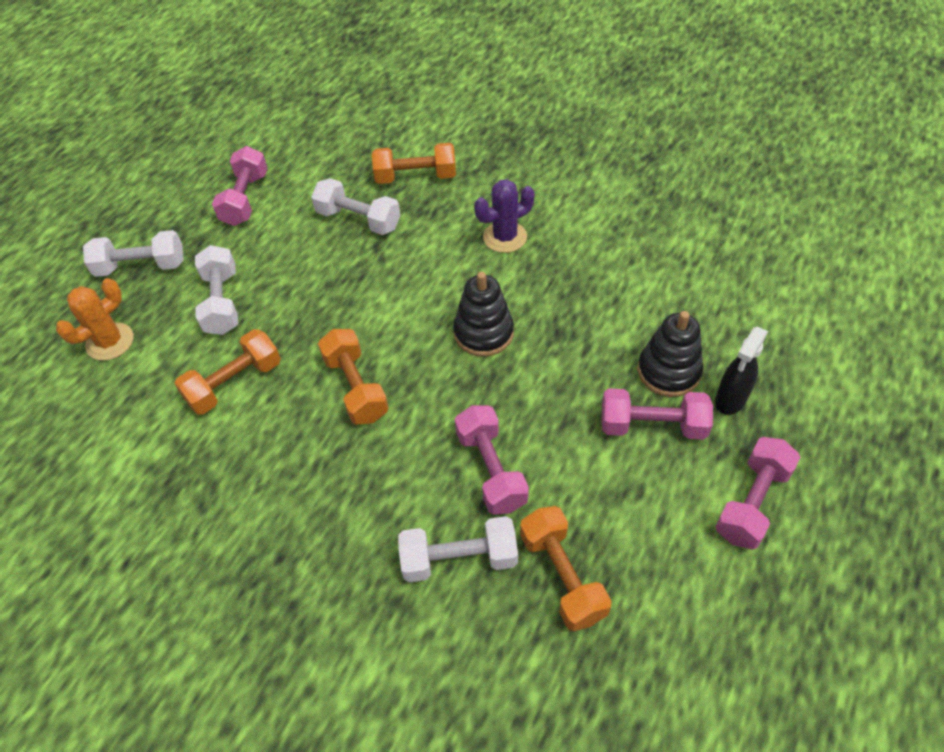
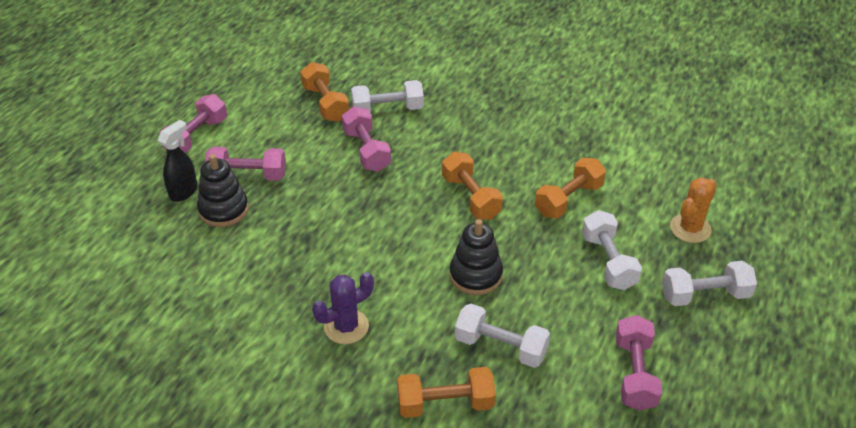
camera: 175 degrees right, 10 degrees down
(483, 333) = (370, 237): black stacking toy -> black stacking toy (475, 275)

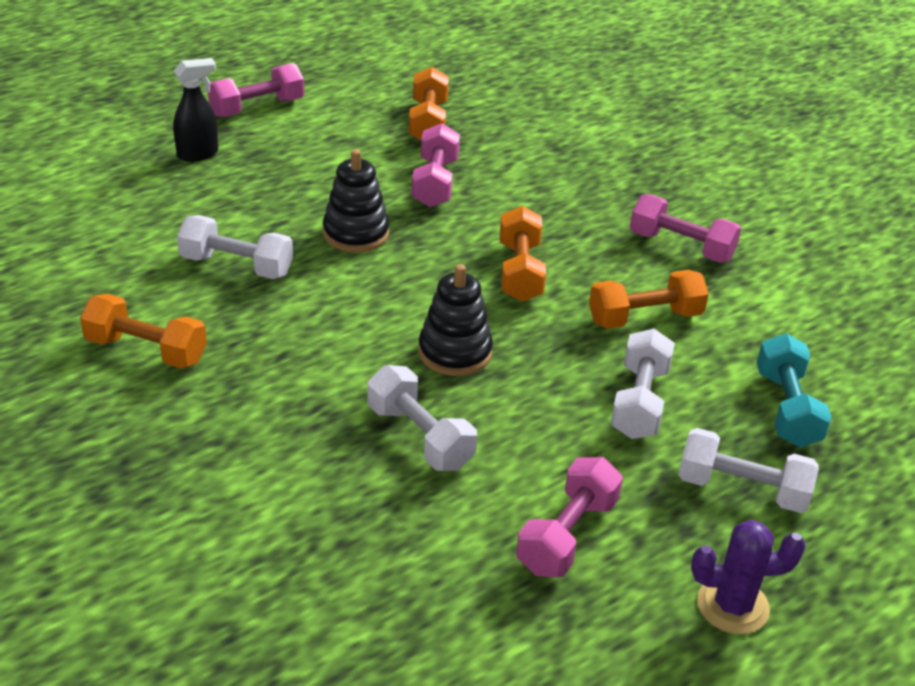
camera: 25 degrees right, 5 degrees down
(223, 210) = (225, 185): black stacking toy -> black stacking toy (356, 233)
(248, 176) = (279, 162): pink dumbbell -> pink dumbbell (681, 246)
(346, 327) = (257, 345): purple cactus -> purple cactus (732, 605)
(387, 109) = (496, 151): white dumbbell -> white dumbbell (236, 266)
(445, 404) = (302, 467): orange dumbbell -> orange dumbbell (146, 350)
(690, 228) = (786, 408): orange cactus -> turquoise dumbbell

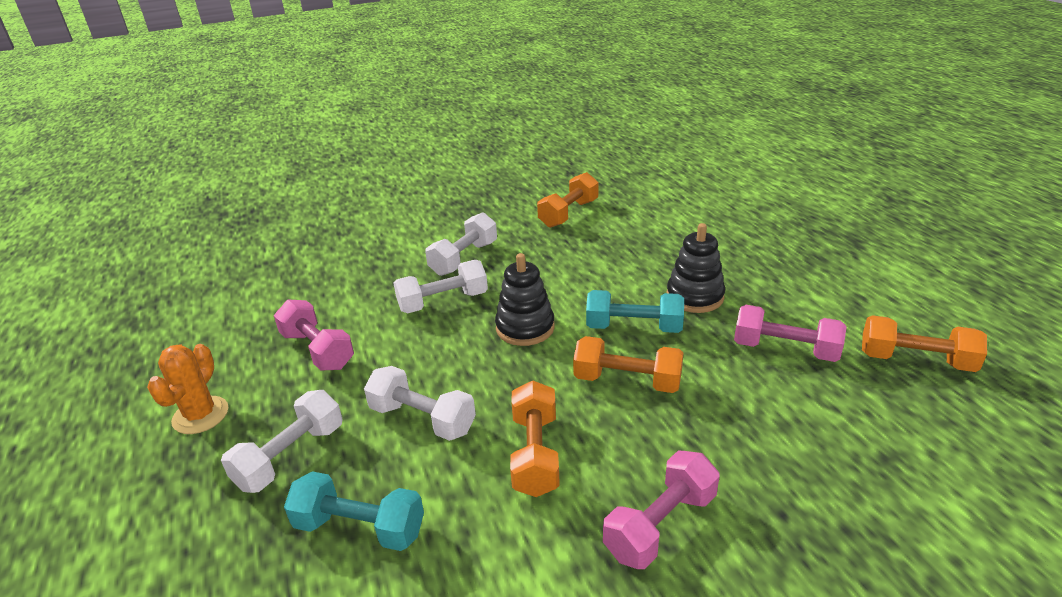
camera: 110 degrees right, 5 degrees down
(198, 154) = (812, 233): black spray bottle -> none
(236, 266) = (654, 244): white dumbbell -> white dumbbell (464, 258)
(257, 108) = (904, 261): pink dumbbell -> none
(428, 272) = (633, 327): none -> turquoise dumbbell
(732, 605) = (200, 415): purple cactus -> orange cactus

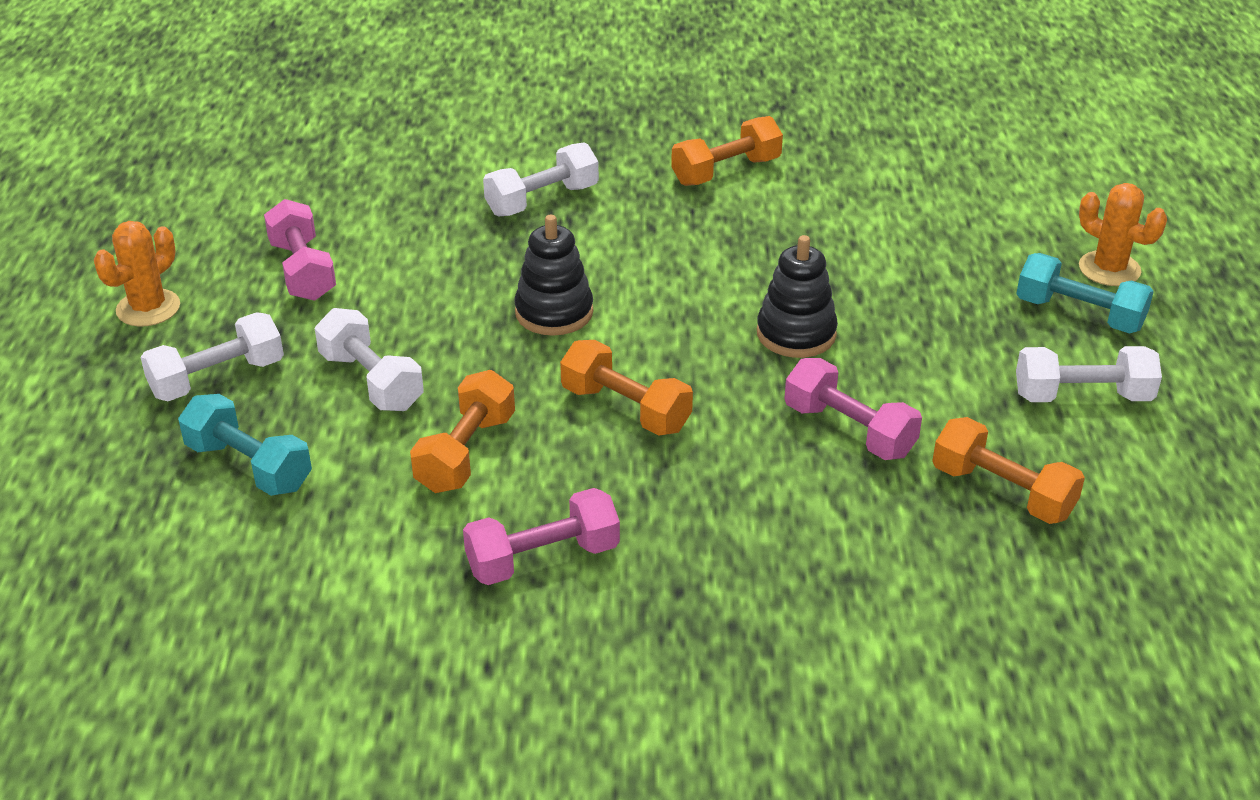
camera: 20 degrees right, 5 degrees up
(443, 302) = (479, 251): white dumbbell -> white dumbbell (1082, 396)
(633, 327) = (685, 350): turquoise dumbbell -> turquoise dumbbell (1079, 314)
(832, 211) = (1109, 269): none -> orange cactus

